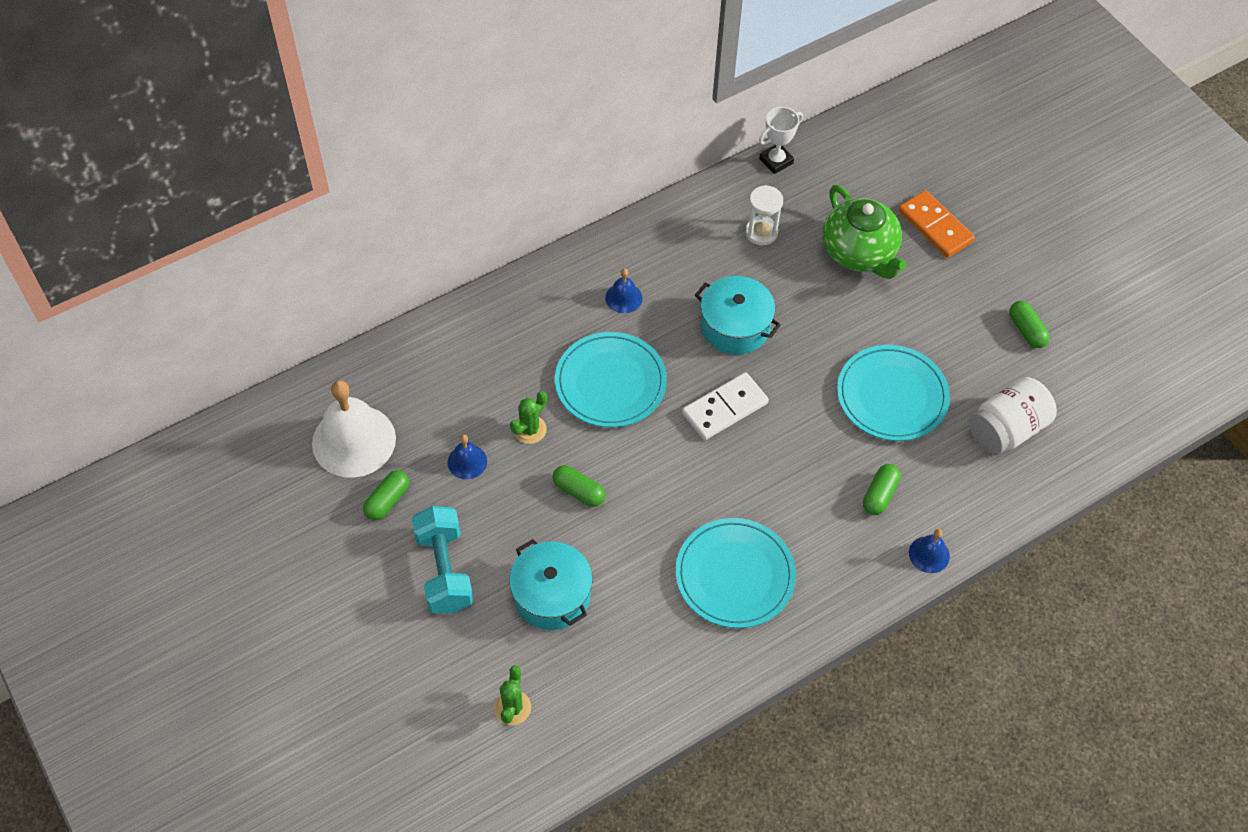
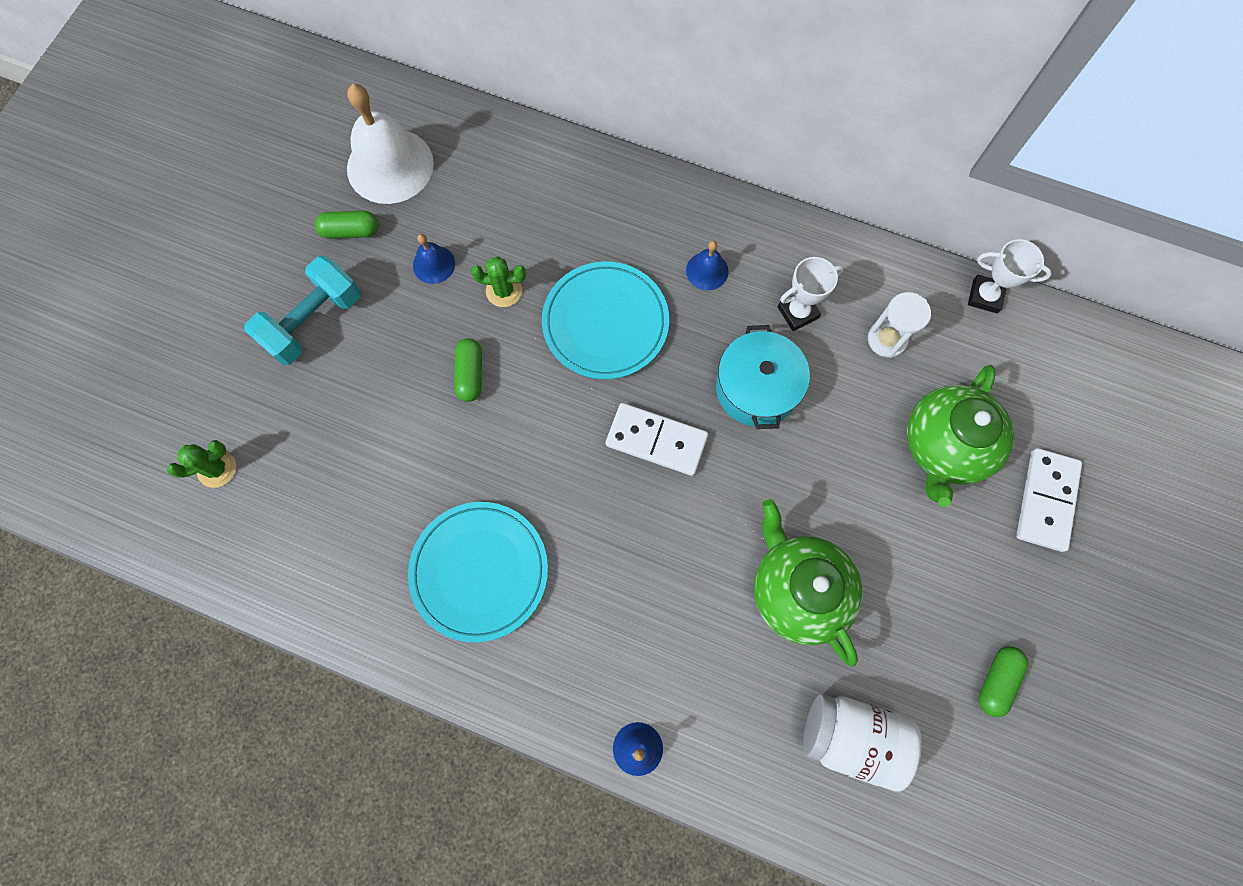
camera: 55 degrees right, 15 degrees up
(552, 595) = (348, 425): turquoise pot -> none
(700, 267) = (797, 312): none -> white trophy
(879, 495) = (670, 653): green capsule -> none
(892, 396) = (797, 590): turquoise plate -> green teapot
(935, 226) = (1045, 500): orange domino -> white domino

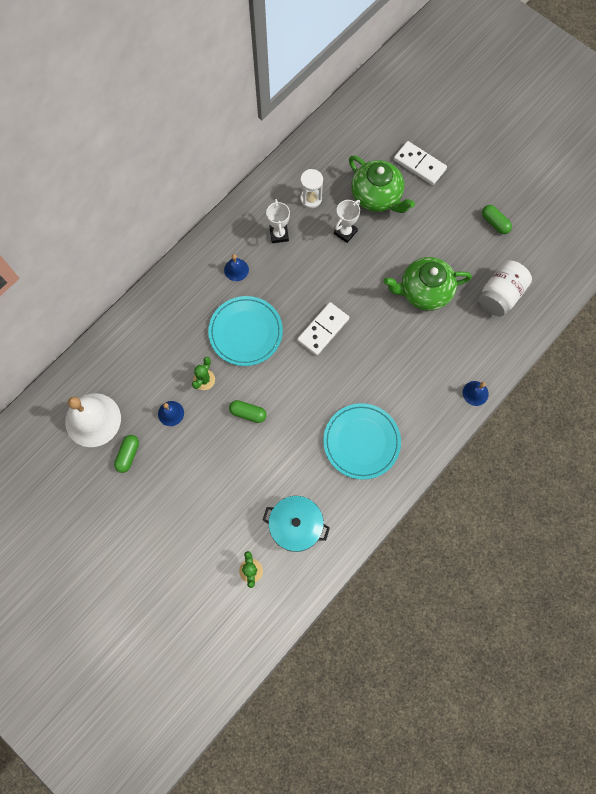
camera: 70 degrees left, 0 degrees up
(314, 322) = (179, 492): turquoise dumbbell -> none
(756, 388) = (313, 270): turquoise pot -> turquoise pot (296, 526)
(985, 296) = (305, 144): white trophy -> white trophy (345, 232)

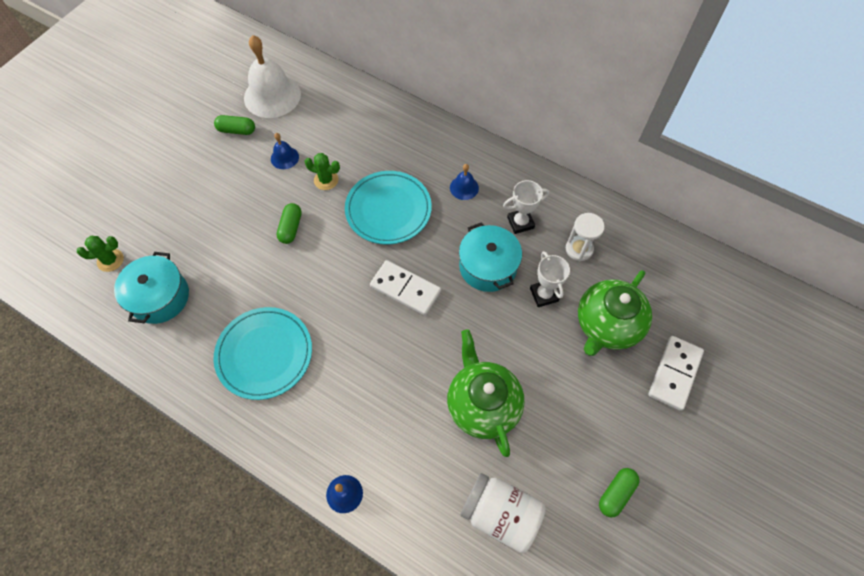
camera: 80 degrees right, 10 degrees down
(314, 266) = (488, 266): none -> turquoise pot
(345, 232) = (544, 295): white trophy -> white trophy turned 45 degrees clockwise

